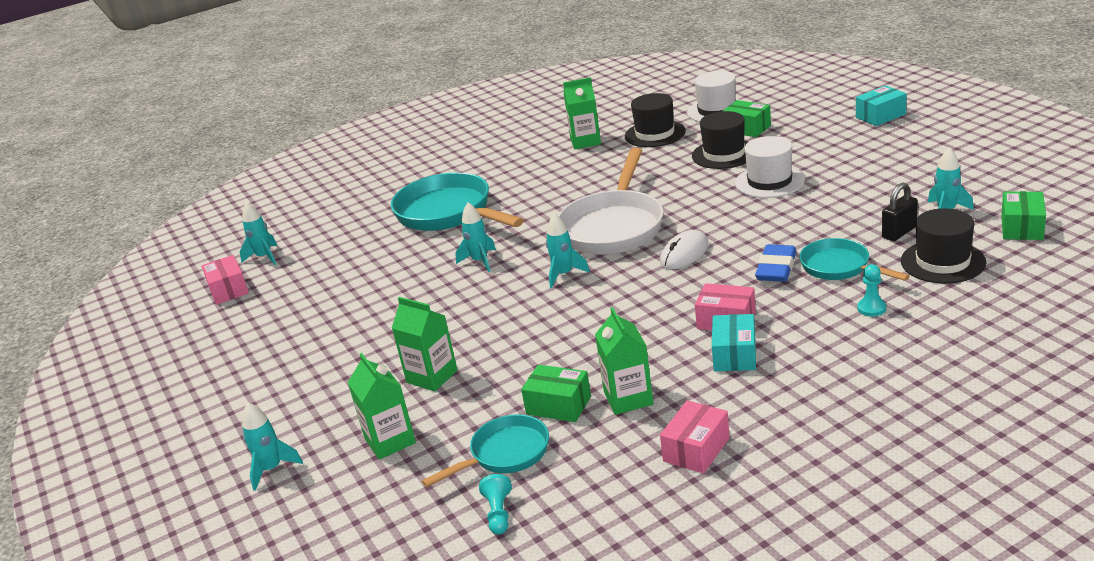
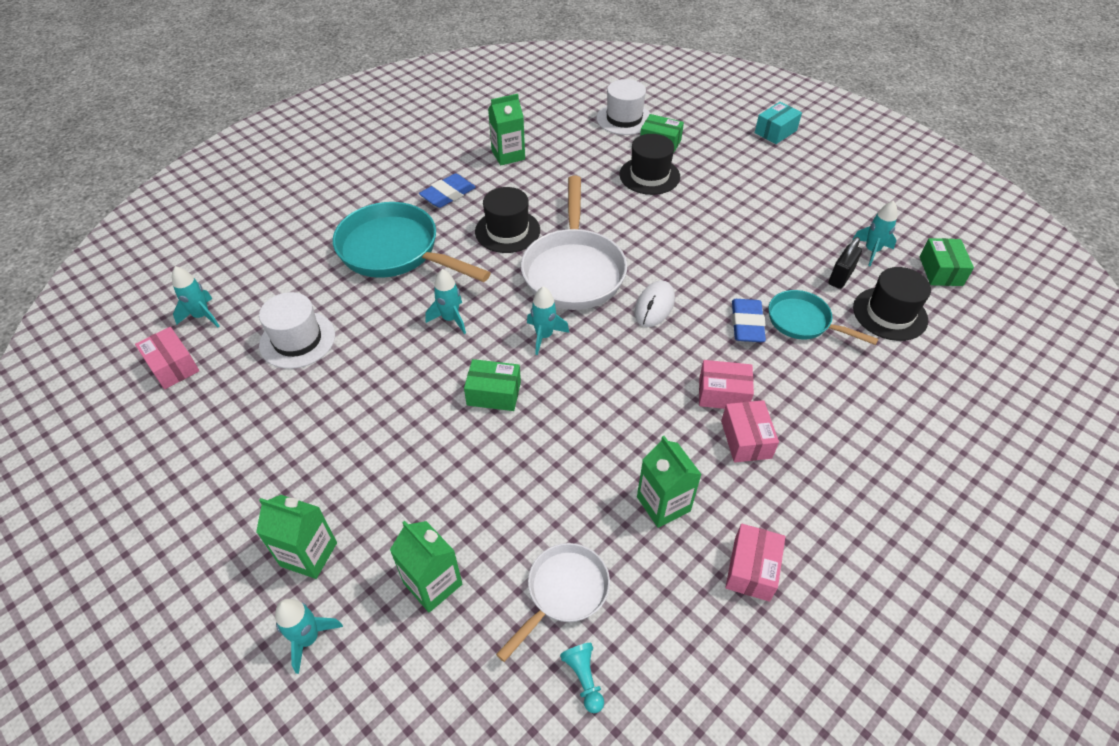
camera: 20 degrees left, 20 degrees up
(432, 376) = (450, 486): green carton -> green carton (309, 554)
(505, 454) = (563, 592): turquoise pan -> white pan
(515, 172) = (448, 194): none -> blue eraser
(558, 405) = (597, 518): green box -> green box (494, 393)
(655, 134) = (574, 147): black hat -> black hat (507, 231)
(734, 355) = (746, 439): turquoise box -> pink box
(769, 182) = (703, 212): white hat -> white hat (297, 340)
(871, 308) = (849, 374): turquoise pawn -> none

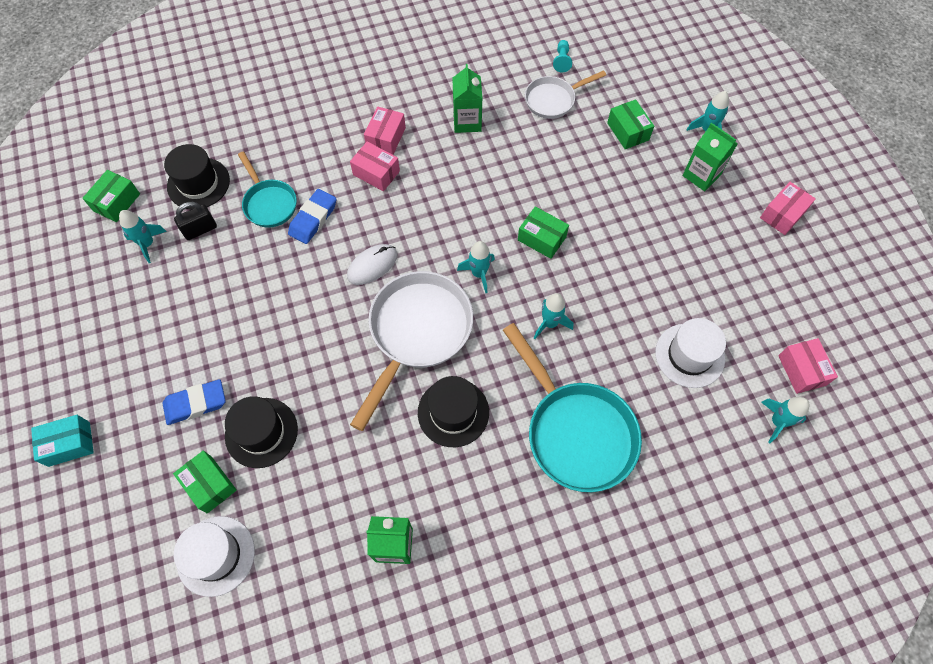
camera: 155 degrees left, 15 degrees up
(433, 583) = (628, 131): green carton -> green box
(448, 194) = (492, 500): blue eraser -> blue eraser (196, 404)
(752, 569) = (440, 72): pink box -> pink box (782, 214)

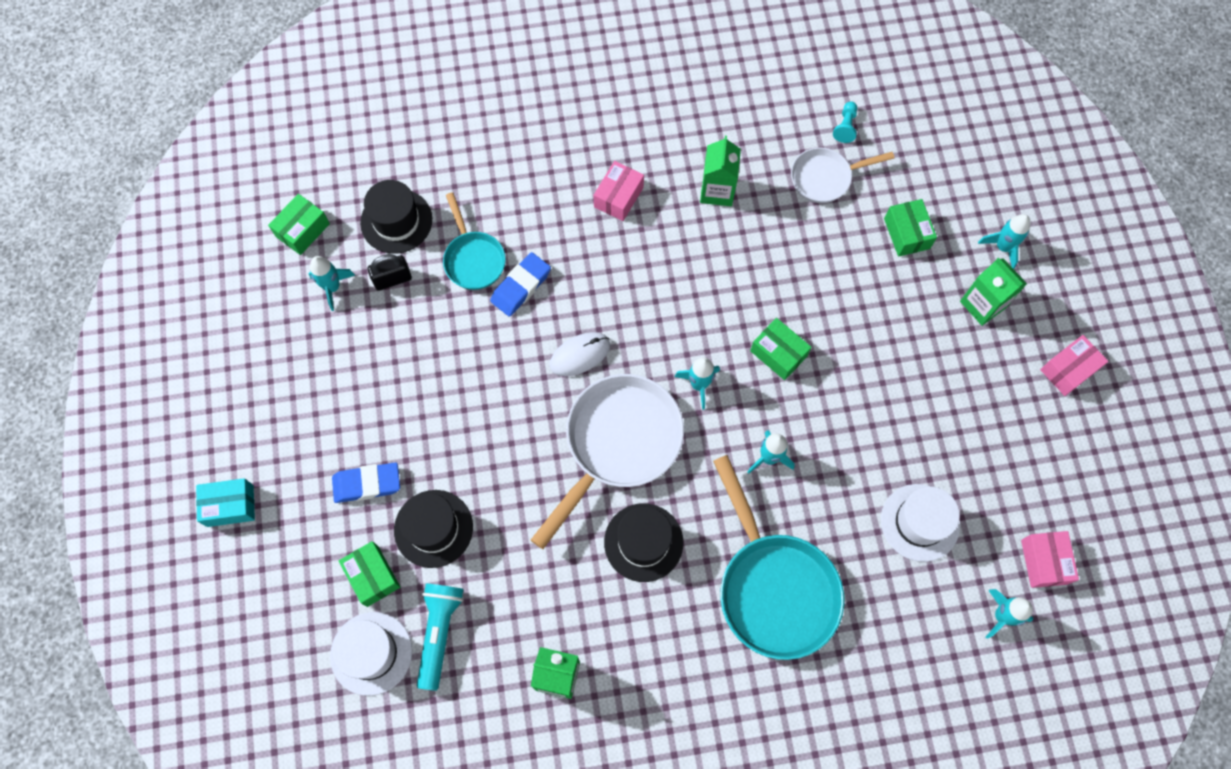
camera: 10 degrees right, 5 degrees up
(278, 525) = (439, 633): none -> turquoise flashlight
(376, 173) = (601, 240): pink box -> none

